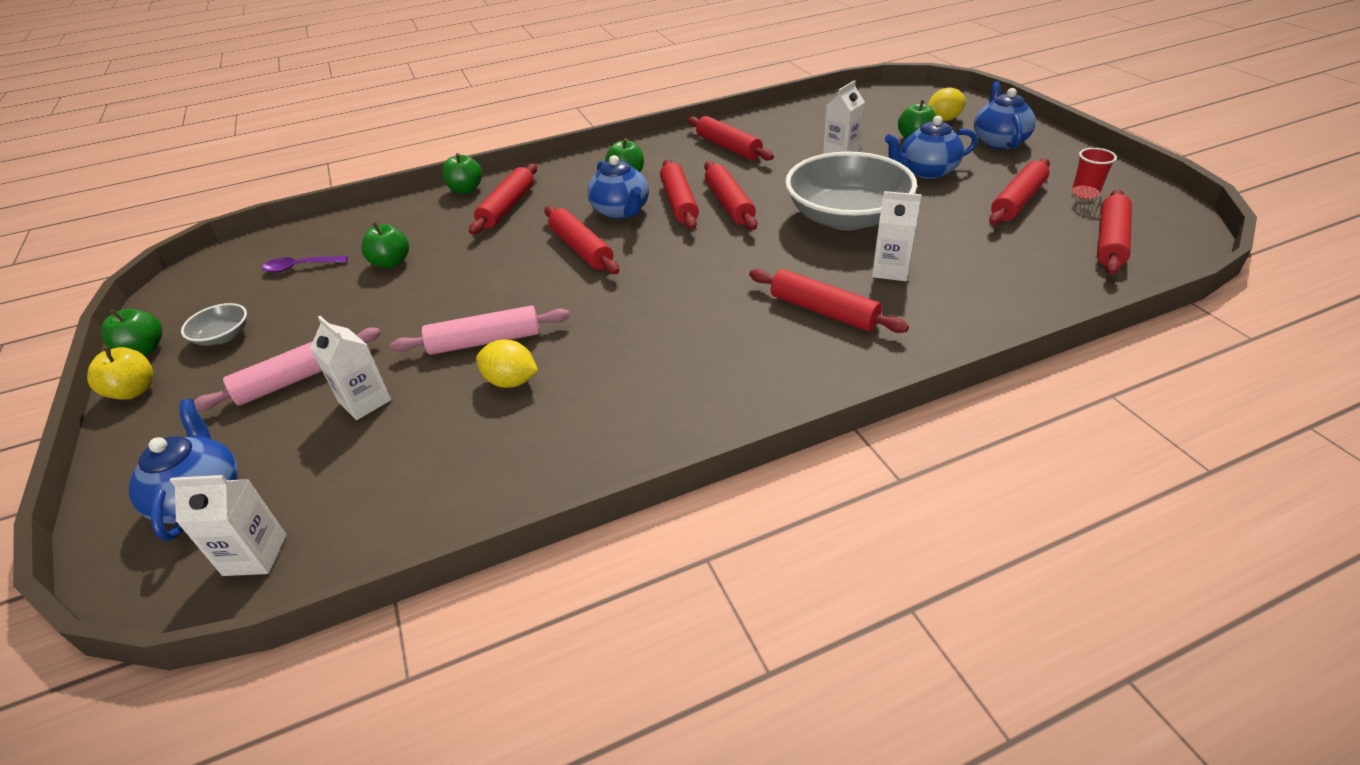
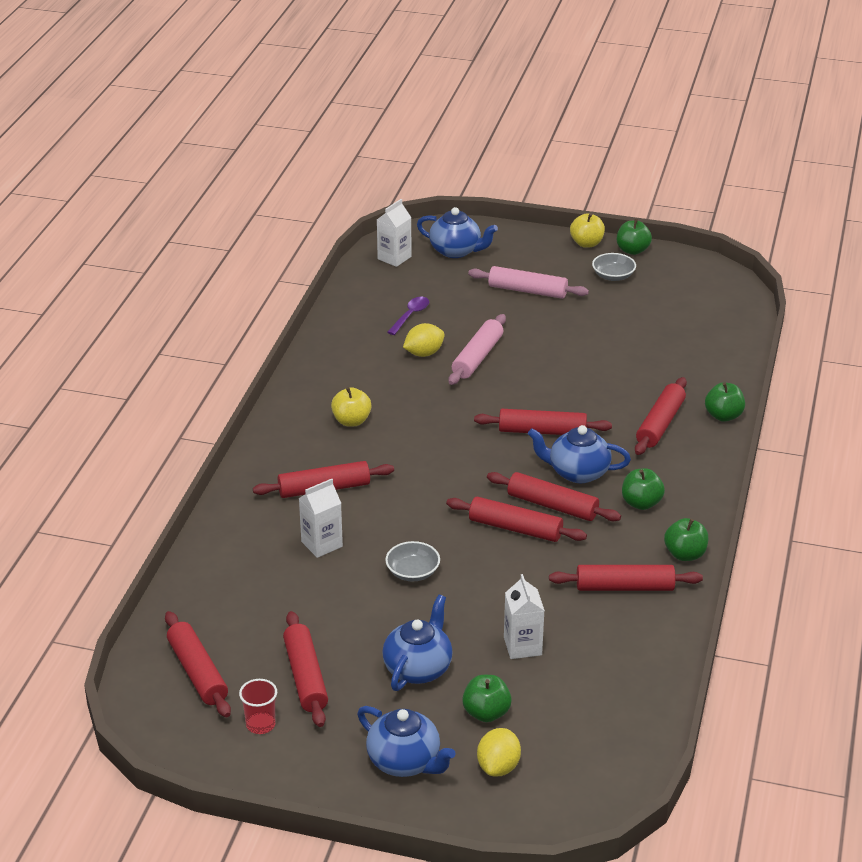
camera: 125 degrees right, 5 degrees down
(296, 378) = (527, 291): pink rolling pin -> pink rolling pin turned 75 degrees counterclockwise
(300, 267) = (676, 316): purple spoon -> purple spoon (410, 315)
(365, 401) = (473, 306): white carton -> none
(391, 262) = (633, 351): green apple -> green apple (685, 554)
(507, 207) = (660, 424): red rolling pin -> red rolling pin turned 60 degrees clockwise
(699, 357) = (351, 421): none -> yellow apple
(846, 217) = (412, 572): grey bowl -> grey bowl, size x0.43

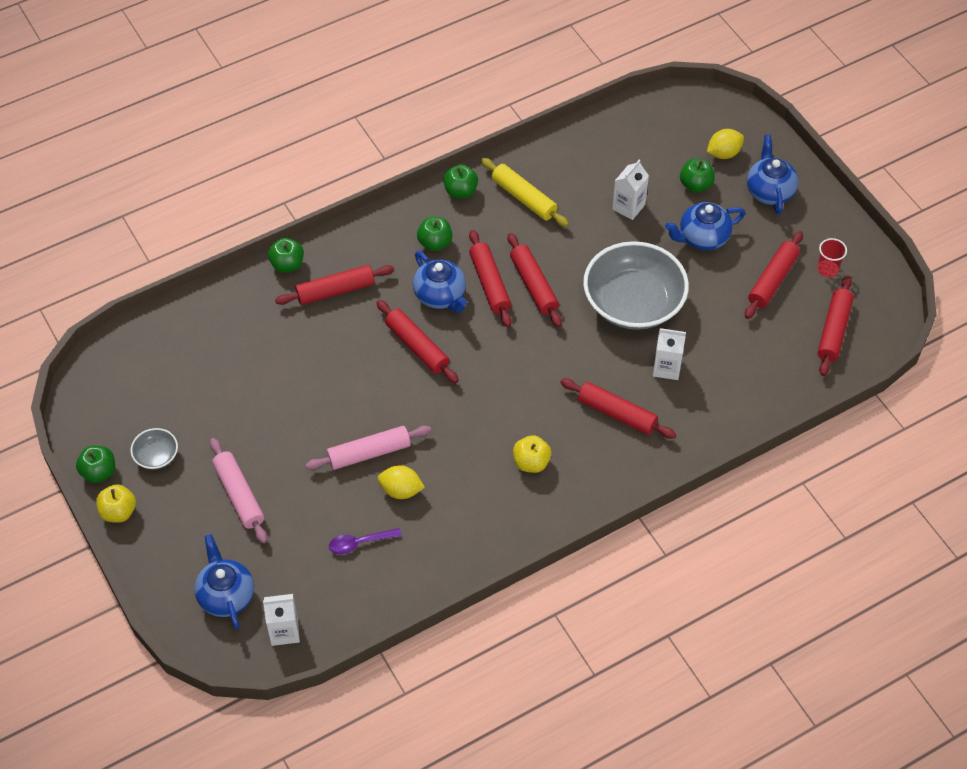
camera: 135 degrees left, 20 degrees up
(412, 572) = (633, 302): grey bowl -> grey bowl, size x2.34
(624, 587) = (524, 198): red rolling pin -> yellow rolling pin

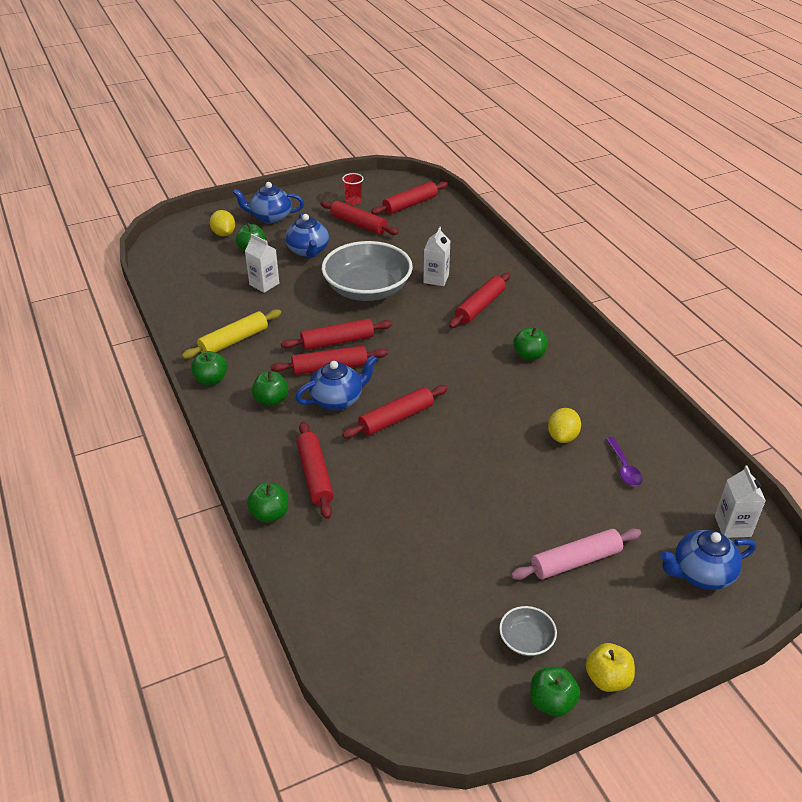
camera: 85 degrees left, 15 degrees down
(369, 453) = (520, 457): pink rolling pin -> none
(531, 462) = (529, 355): yellow apple -> green apple
(833, 330) = (410, 204): red rolling pin -> red rolling pin turned 60 degrees counterclockwise

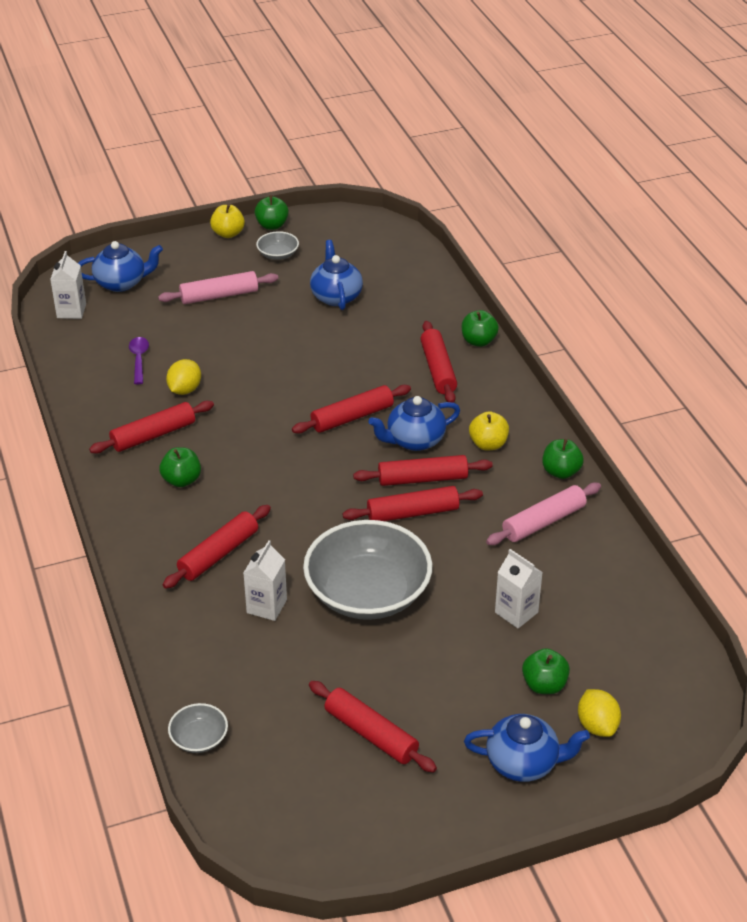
camera: 175 degrees left, 0 degrees up
(234, 341) = (543, 522): yellow rolling pin -> pink rolling pin
(271, 400) = (488, 444): green apple -> yellow apple
(308, 251) = (455, 675): blue teapot -> blue teapot (336, 296)
(353, 201) = (376, 798): red cup -> none
(410, 204) = (274, 781): red rolling pin -> red rolling pin (153, 435)
(458, 218) = (199, 738): none -> grey bowl

